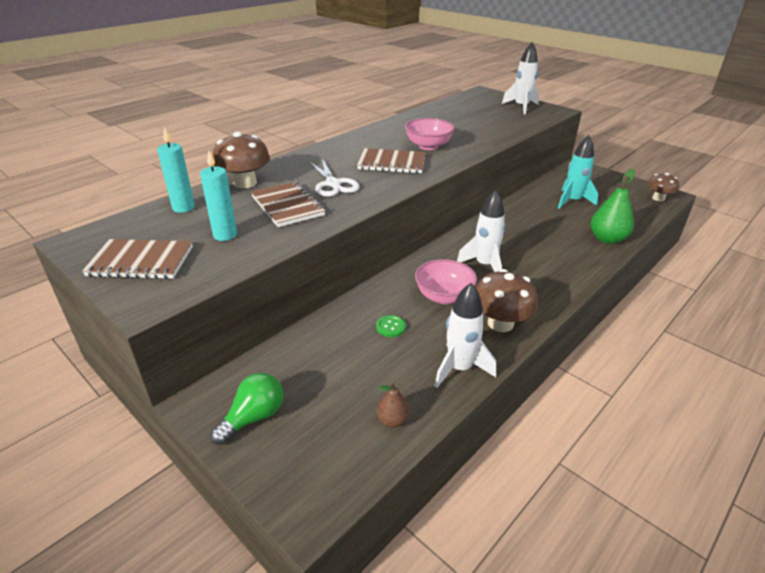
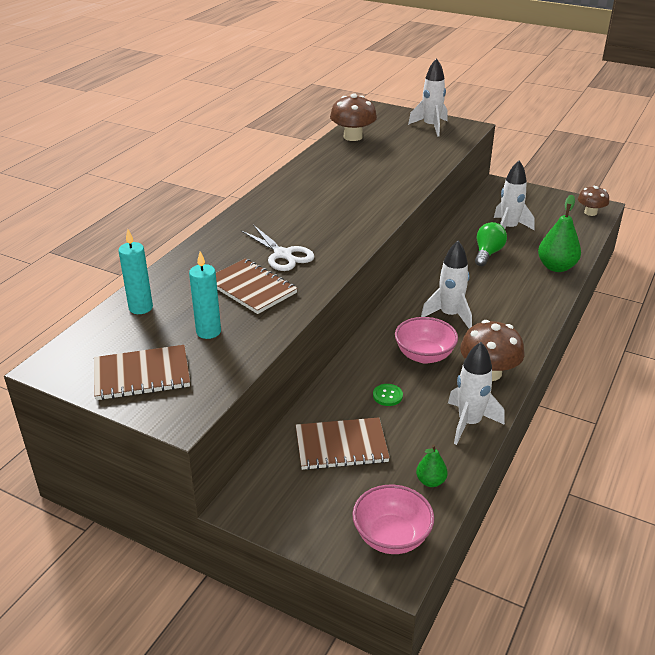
camera: 15 degrees left, 0 degrees up
(245, 183) = (187, 268): brown mushroom -> brown mushroom (353, 137)
(253, 417) = (303, 506): green light bulb -> green light bulb (487, 253)
(392, 163) = (330, 220): brown notebook -> brown notebook (341, 446)
(392, 420) = (430, 481): brown pear -> green pear
(428, 146) = (357, 192): pink bowl -> pink bowl (391, 537)
(572, 201) = (508, 228): turquoise rocket -> white rocket

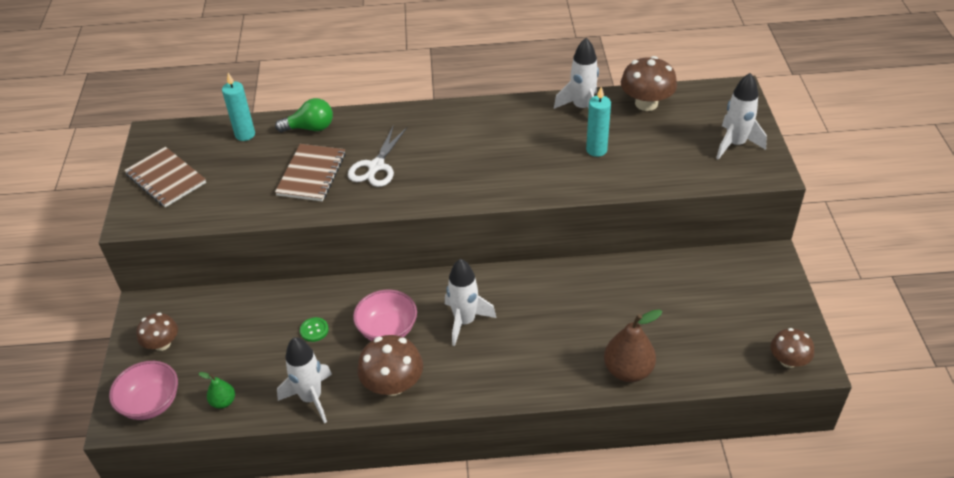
camera: 60 degrees right, 10 degrees up
(208, 332) = (237, 182): turquoise candle -> turquoise candle (596, 150)
(312, 504) = (162, 344): none -> brown mushroom
(341, 446) = (234, 330): brown notebook -> none
(487, 253) = (605, 305): green light bulb -> green light bulb (310, 128)
(508, 228) = (675, 302): white rocket -> white rocket (582, 108)
(556, 267) = (628, 370): green pear -> brown pear

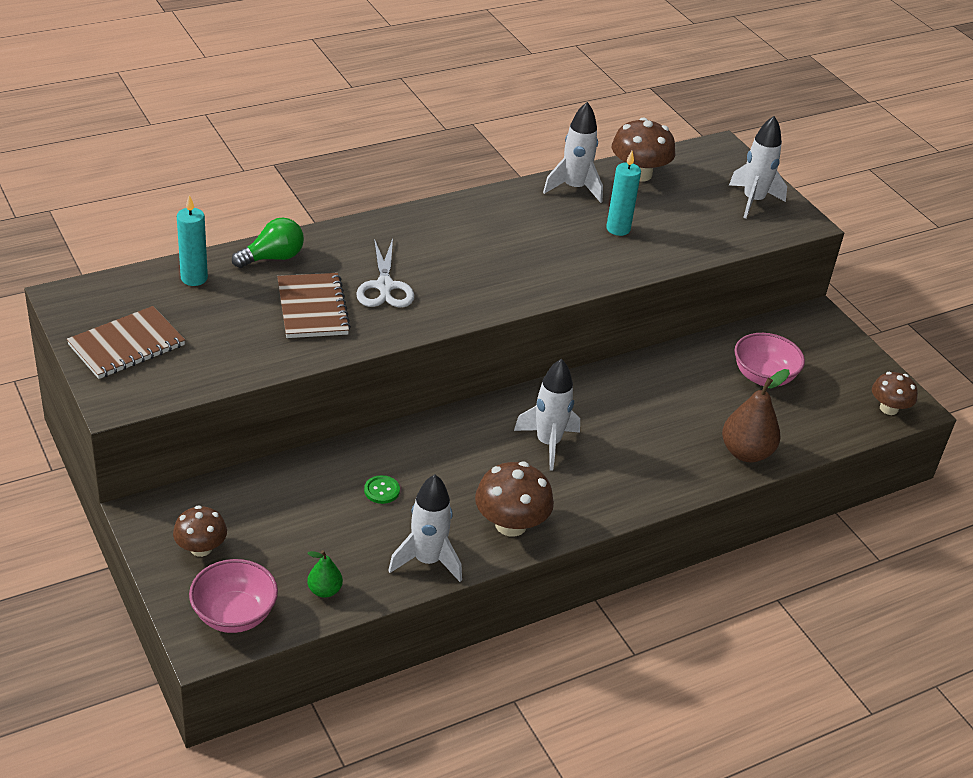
camera: 30 degrees left, 5 degrees down
(166, 179) = (127, 345): brown notebook -> brown notebook turned 60 degrees counterclockwise
(387, 330) = (467, 471): pink bowl -> pink bowl (763, 377)

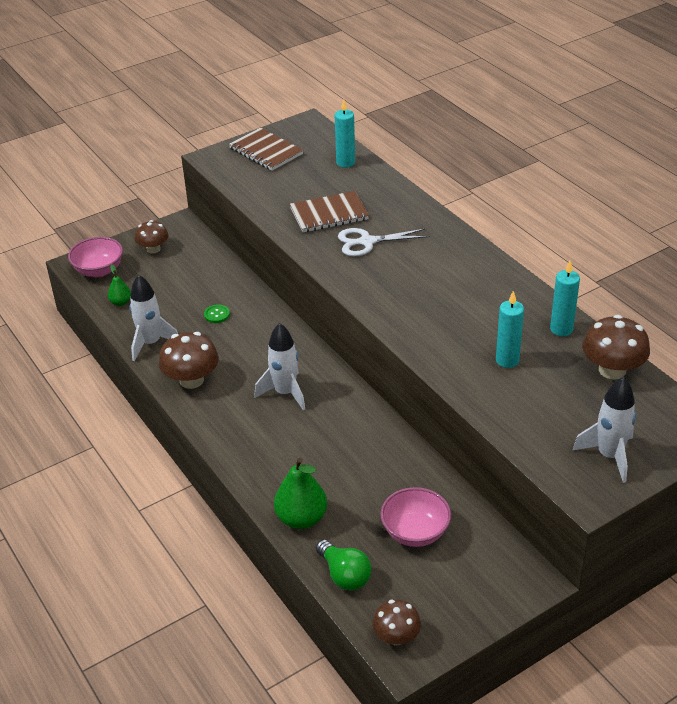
camera: 90 degrees right, 0 degrees up
(273, 258) = (383, 189): green light bulb -> green light bulb (344, 575)
(574, 188) = (561, 329): white rocket -> turquoise candle
(746, 452) = (301, 518): brown pear -> green pear

